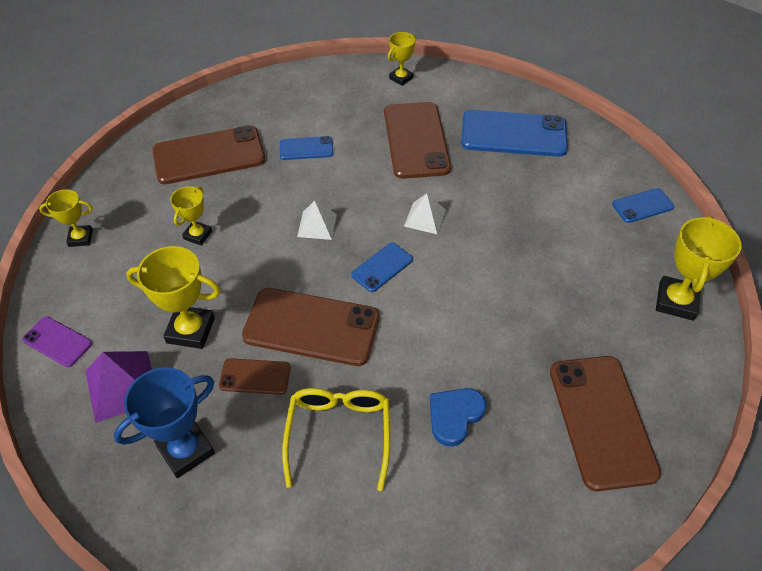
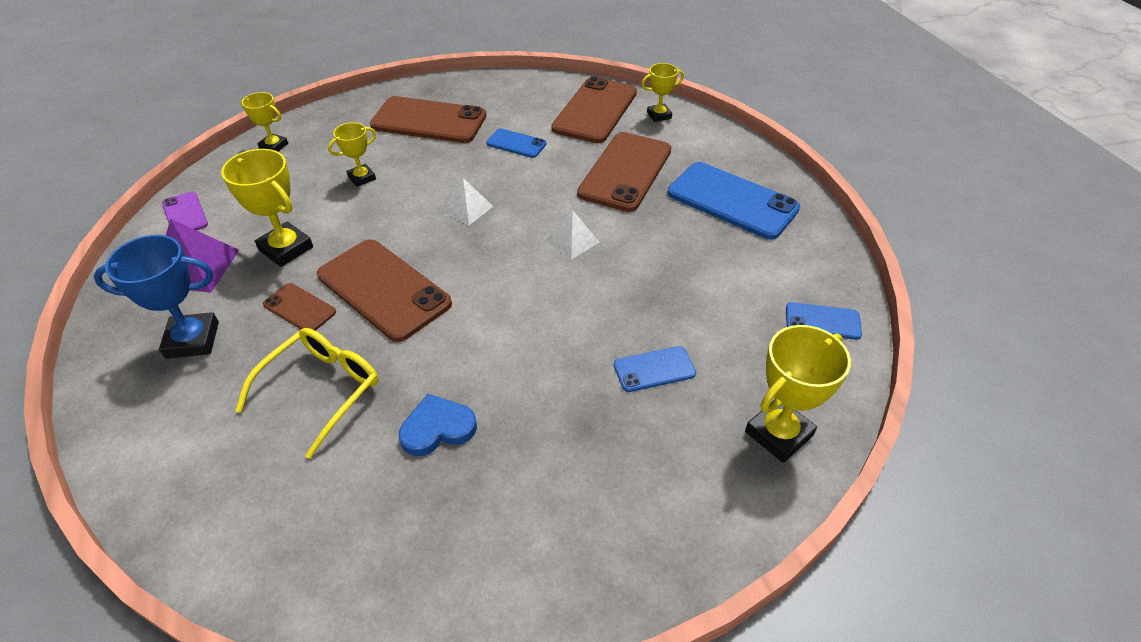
camera: 30 degrees right, 5 degrees down
(382, 267) = (492, 267): blue phone -> blue phone (654, 369)
(602, 421) = (583, 511): brown phone -> brown phone (595, 111)

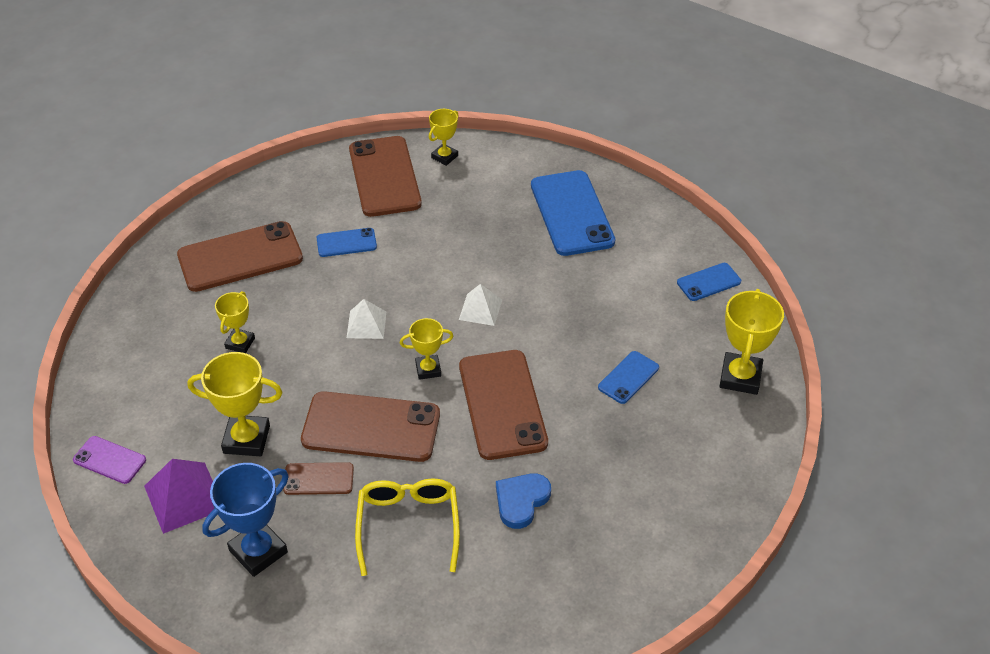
camera: 35 degrees left, 0 degrees up
(274, 146) = (114, 354): yellow trophy -> yellow trophy (428, 369)
(625, 172) = (465, 226): brown phone -> brown phone (502, 404)
(732, 201) = (571, 213): blue phone -> blue phone turned 75 degrees clockwise

